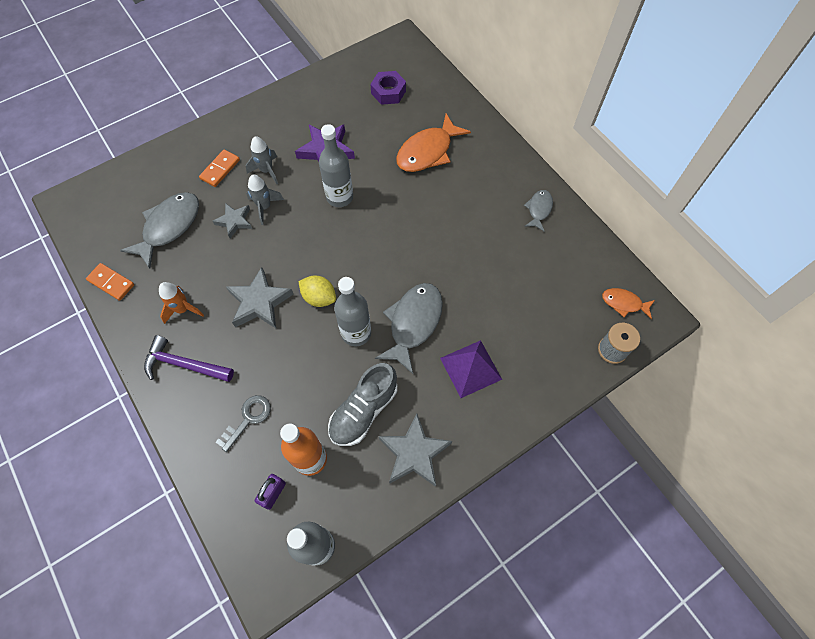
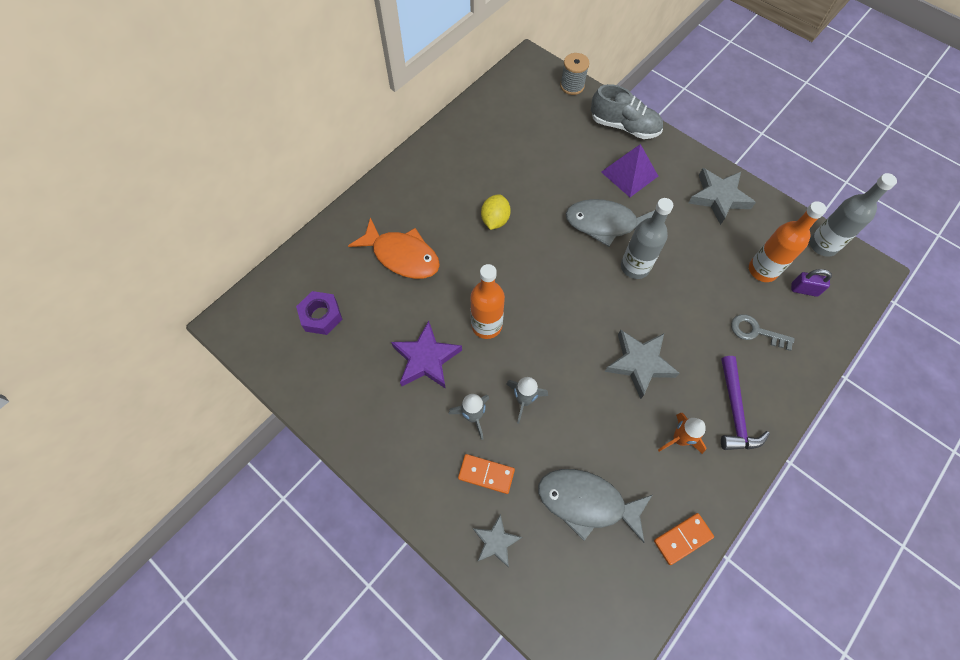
camera: 105 degrees left, 0 degrees up
(111, 282) = (682, 538): orange domino -> orange domino turned 45 degrees clockwise
(234, 221) = (553, 427): grey star -> grey star (496, 541)
(319, 297) = (612, 309): yellow lemon -> yellow lemon (495, 220)
(339, 197) = (486, 325): grey bottle -> orange bottle
(364, 411) = (702, 242): grey shoe -> grey shoe (624, 126)
(539, 209) = (449, 150): grey fish -> none
(624, 303) = (526, 82): orange fish -> none

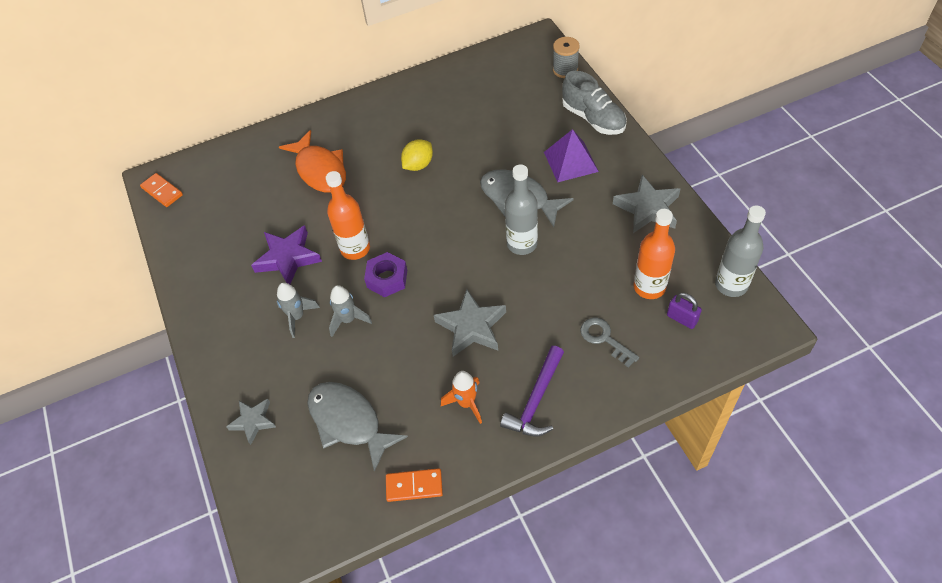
camera: 30 degrees right, 10 degrees down
(321, 316) = (226, 196): purple nut -> purple nut (387, 278)
(486, 474) = (279, 366): orange domino -> orange domino (162, 191)

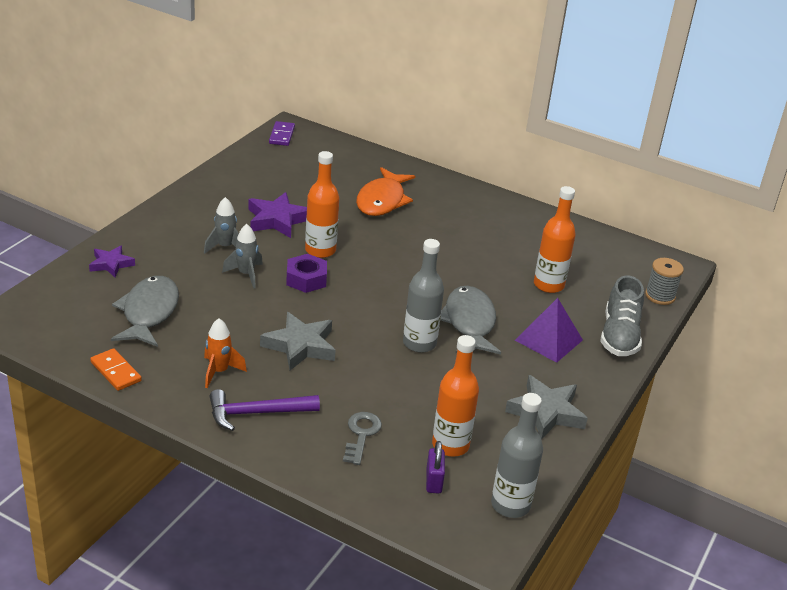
camera: 45 degrees right, 20 degrees down
(162, 191) = (282, 135): orange domino -> purple domino
(253, 421) = (111, 264): grey star -> purple star
(418, 165) = (444, 250): yellow lemon -> none
(508, 125) = (548, 285): none -> orange bottle

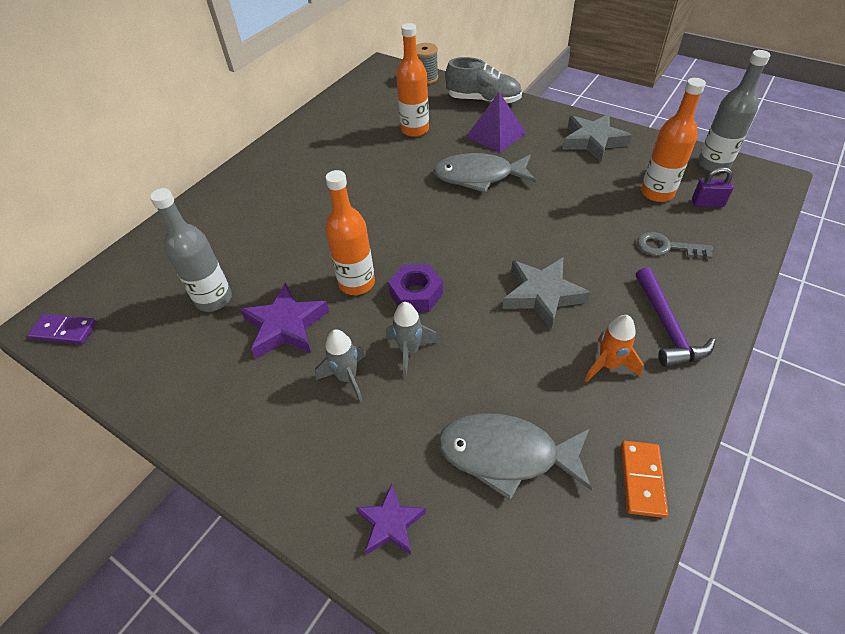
camera: 80 degrees left, 15 degrees up
(116, 371) = (642, 479): orange domino -> orange domino turned 45 degrees counterclockwise
(382, 200) = (255, 232): orange fish -> none
(419, 343) = (518, 208): grey bottle -> grey bottle (214, 299)

